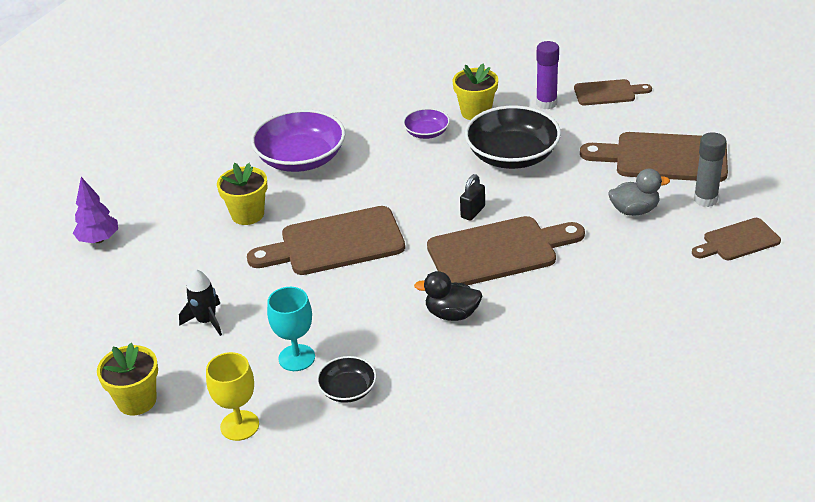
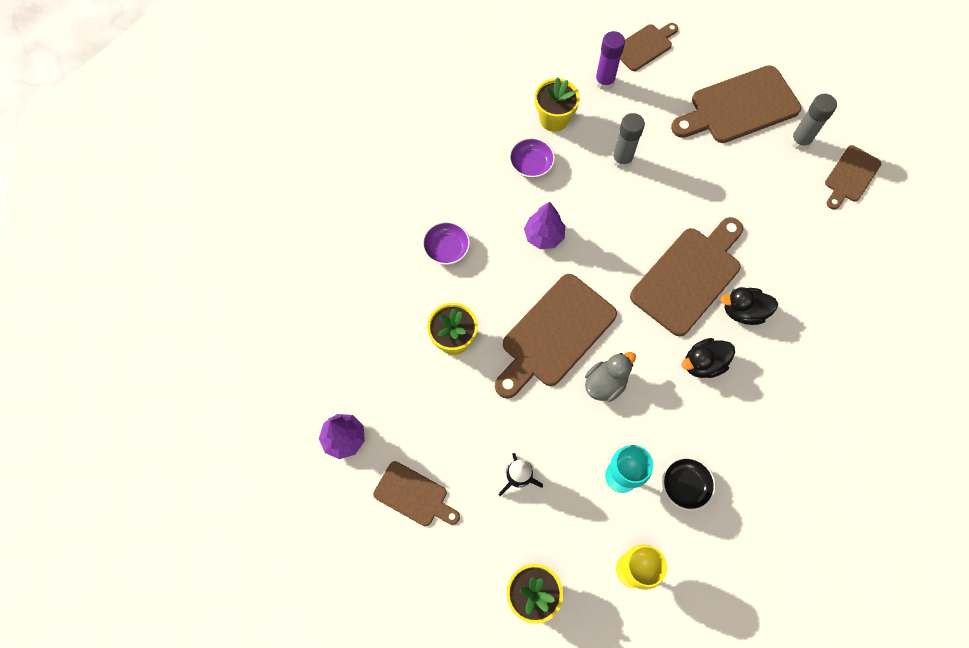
camera: 35 degrees left, 30 degrees up
(113, 295) = (414, 495): none -> brown cutting board
(301, 159) = (446, 249): purple bowl -> purple bowl, size x0.51
(391, 179) = (544, 236): none -> purple tree
(472, 212) = (638, 242): black padlock -> none
(512, 155) = (621, 160): black bowl -> grey glue stick
(528, 294) = (743, 311): none -> black duck
(634, 210) = (757, 179): grey duck -> grey duck (605, 383)

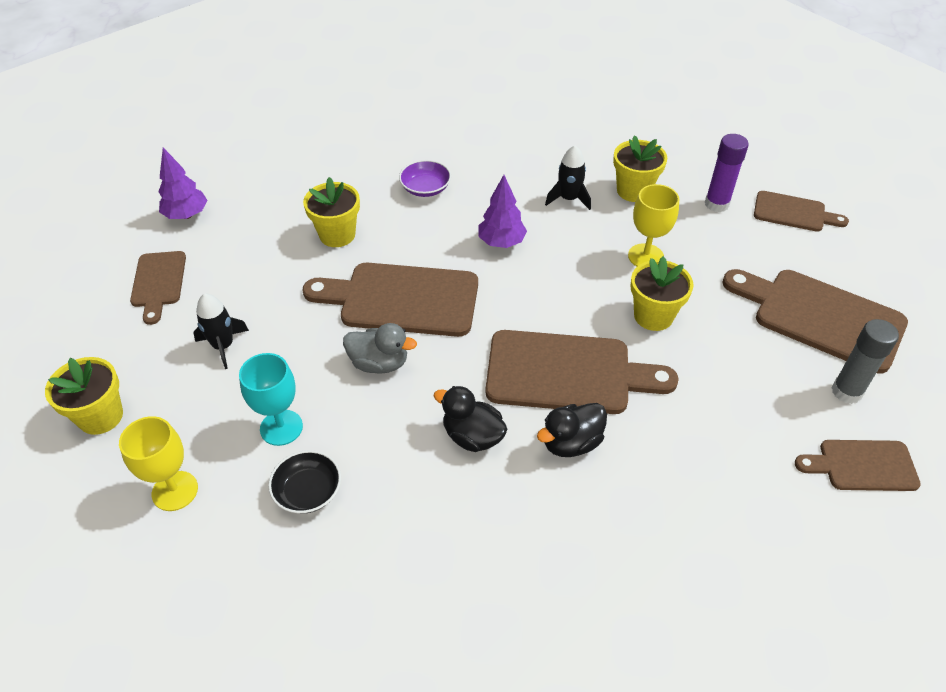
camera: 55 degrees right, 20 degrees down
(531, 164) = (568, 199): purple bowl -> black rocket
(621, 160) = (645, 256): grey glue stick -> yellow goblet
(676, 194) = (653, 316): none -> yellow flower pot
(743, 311) = (571, 443): black duck -> black duck turned 90 degrees counterclockwise

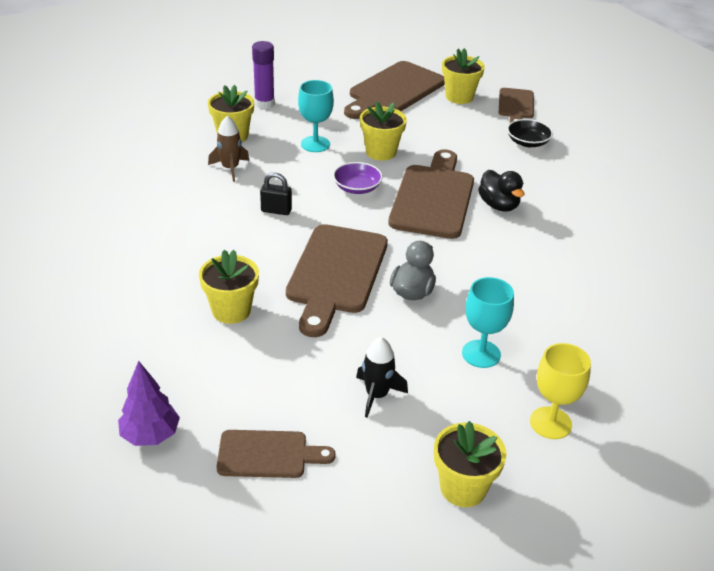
camera: 85 degrees left, 10 degrees down
(308, 491) = (546, 339): black bowl -> black bowl (527, 142)
(425, 188) = (180, 247): purple bowl -> purple bowl (357, 188)
(472, 436) = (492, 249): black duck -> none
(501, 242) = (276, 210): purple tree -> black padlock
(568, 199) = (230, 168): black rocket -> brown rocket
(645, 256) = (315, 144): yellow goblet -> turquoise goblet
(793, 212) = (285, 76): brown cutting board -> none
(846, 391) = (459, 97): grey glue stick -> yellow flower pot

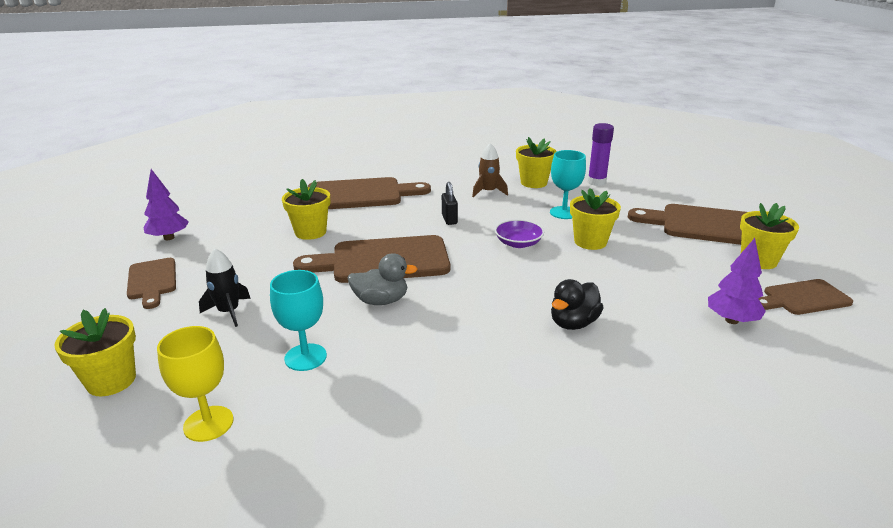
camera: 70 degrees right, 10 degrees down
(433, 198) = (544, 282): brown cutting board -> brown cutting board (360, 194)
(527, 142) = (731, 320): black bowl -> purple tree

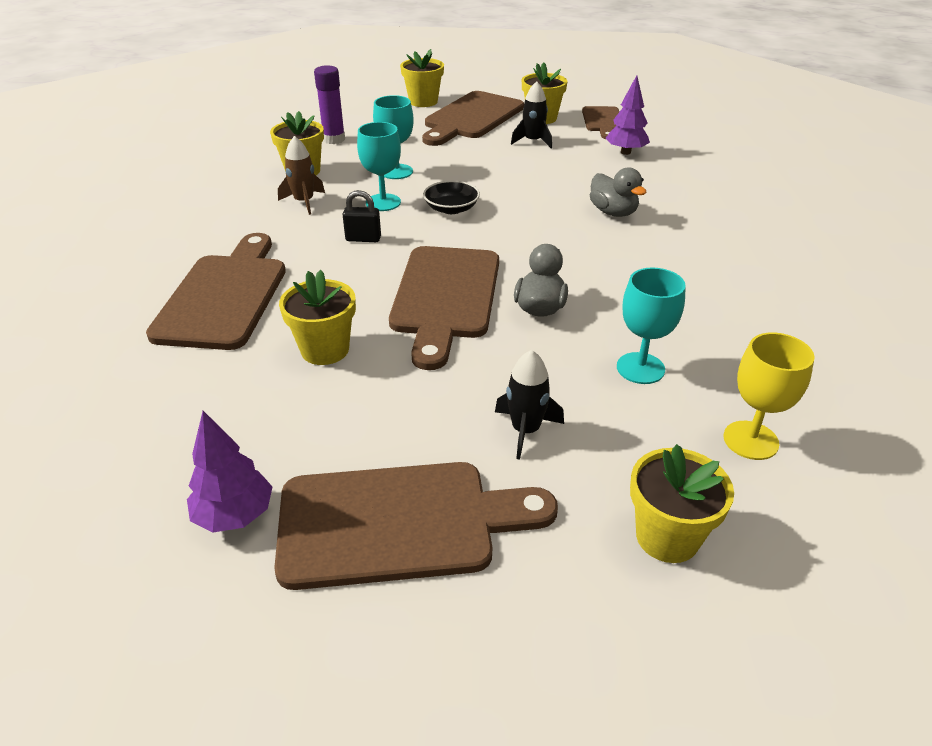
camera: 75 degrees left, 10 degrees up
(152, 281) = (398, 522): brown cutting board -> brown cutting board, size x1.76
(508, 216) = (383, 202): none -> turquoise goblet
(518, 243) = (451, 209): purple bowl -> black bowl
(573, 323) = (613, 212): black duck -> grey duck
(590, 242) = (470, 173): yellow flower pot -> yellow flower pot (423, 102)
(693, 262) = (533, 141): none -> black rocket

